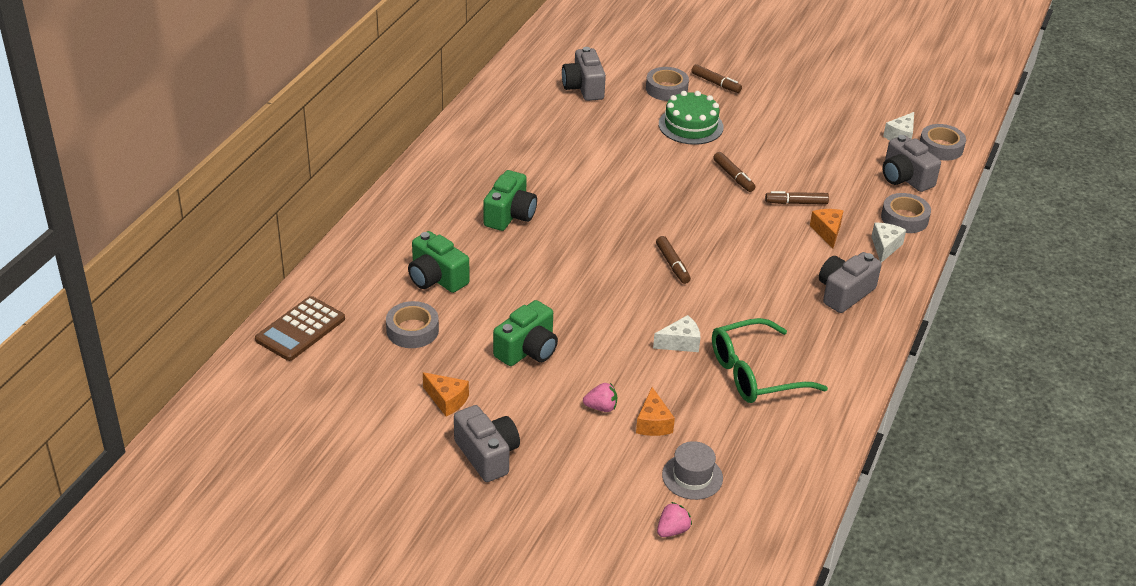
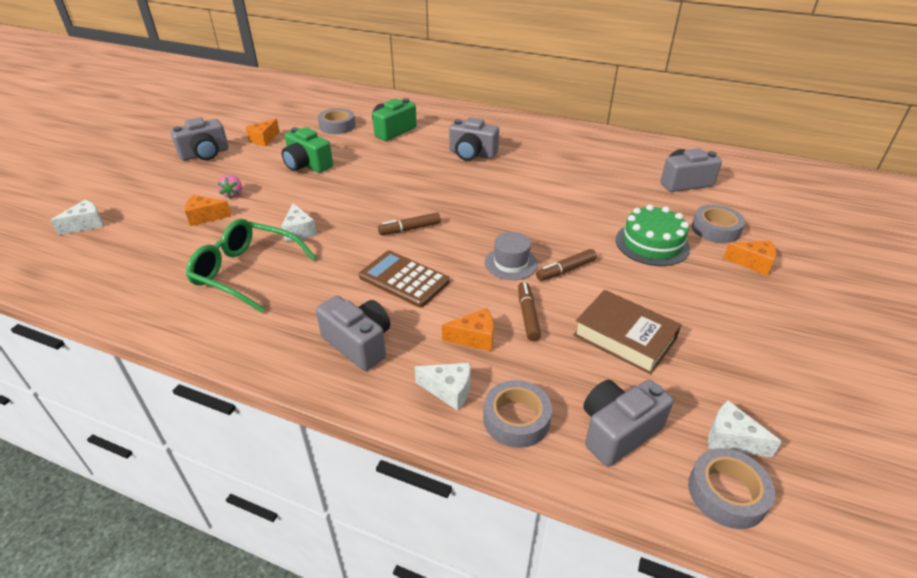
camera: 90 degrees right, 0 degrees up
(300, 329) = (344, 96): brown calculator -> brown calculator (404, 279)
(510, 215) = (472, 154): green camera -> grey camera
(672, 530) = (86, 224): pink strawberry -> white cheese
(692, 476) = (136, 234): grey hat -> grey hat (511, 263)
(715, 83) = (752, 263): brown marker -> orange cheese
(755, 373) = (246, 272): green glasses -> green glasses turned 45 degrees counterclockwise
(814, 160) = (624, 337): none -> brown book

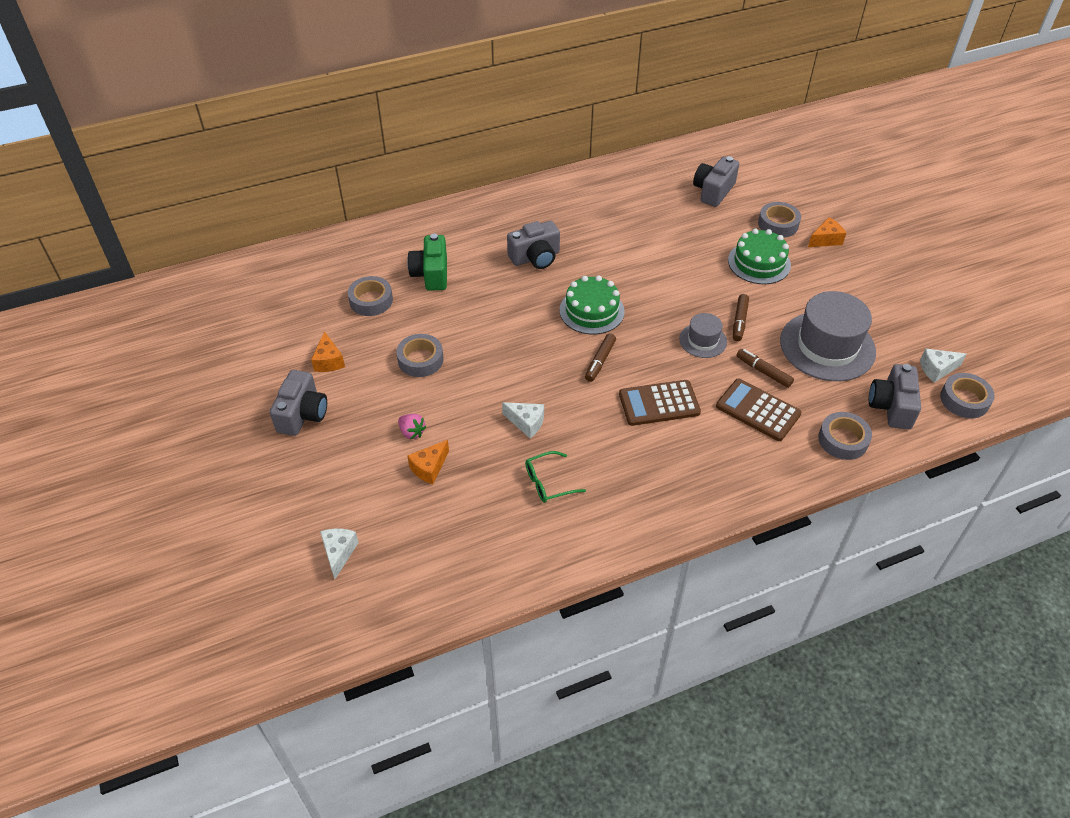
camera: 45 degrees left, 10 degrees up
(246, 272) = (548, 482): green glasses -> green glasses, size x0.56
(307, 165) = (420, 360): green camera -> grey tape
(359, 344) = (704, 468): grey camera -> none
(449, 390) = (791, 453): white cheese -> none
(457, 199) = (591, 311): none -> green cake
(474, 338) = (758, 410): orange cheese -> brown calculator
(624, 337) = (827, 346): brown book -> grey hat

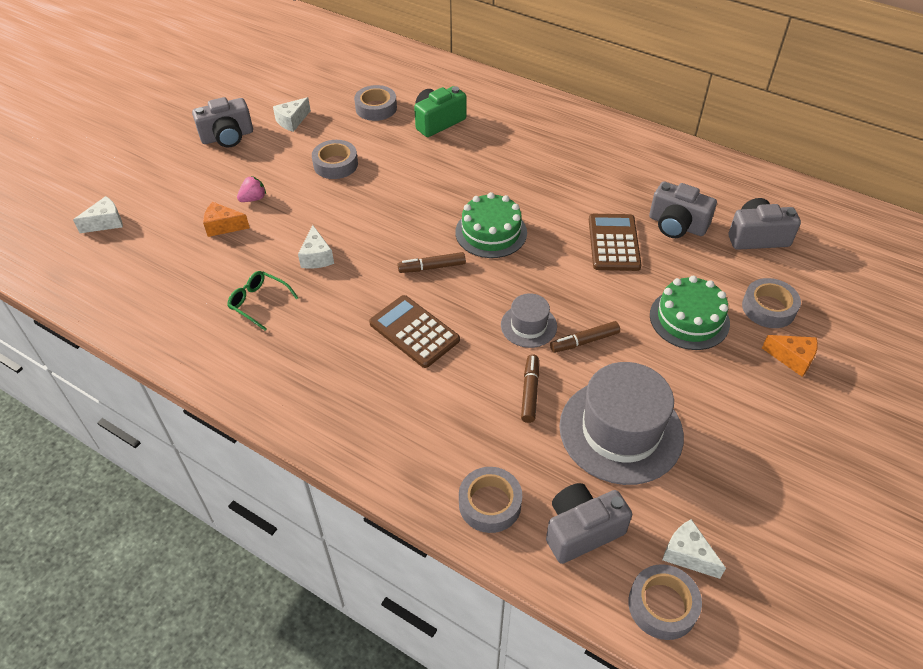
camera: 55 degrees right, 0 degrees up
(329, 361) = (292, 121): orange cheese -> white cheese
(412, 432) = (253, 199): pink strawberry -> pink strawberry turned 135 degrees counterclockwise
(535, 257) = (521, 167): grey camera -> grey camera (676, 225)
(758, 410) = (470, 411): brown calculator -> brown calculator (614, 243)

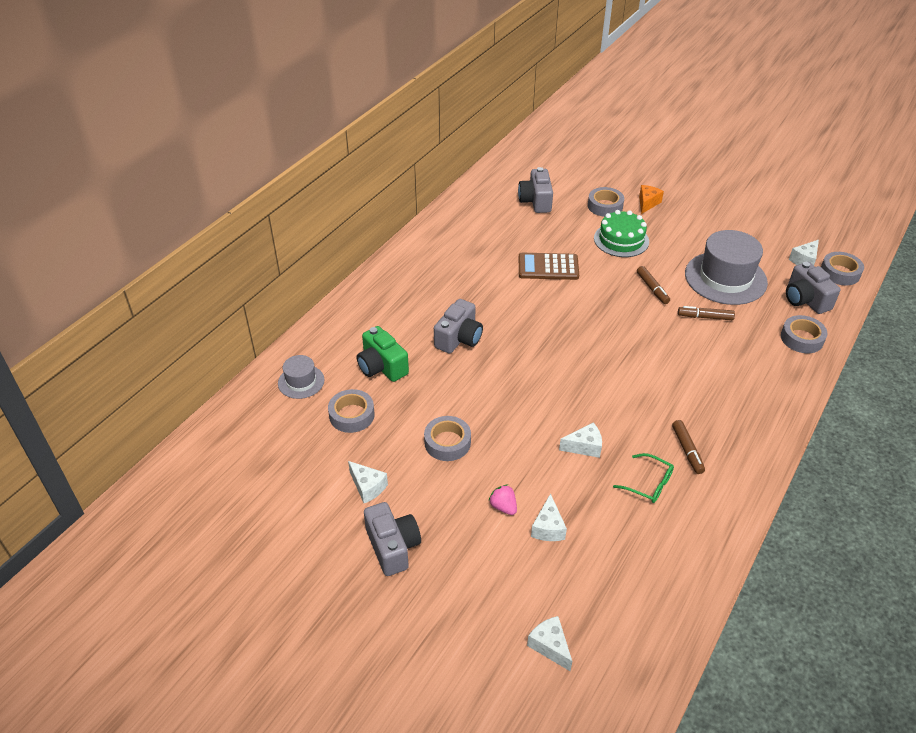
camera: 90 degrees left, 5 degrees down
(223, 226) = (548, 528): orange cheese -> white cheese
(259, 302) = (649, 484): green glasses -> green glasses turned 90 degrees counterclockwise
(414, 332) = (662, 378): brown calculator -> none
(432, 267) = (588, 369): brown marker -> brown marker (687, 450)
(491, 232) = (541, 333): green cake -> none
(528, 326) = (642, 315): grey hat -> grey hat (301, 381)
(676, 225) = (525, 235): grey camera -> grey camera (459, 338)

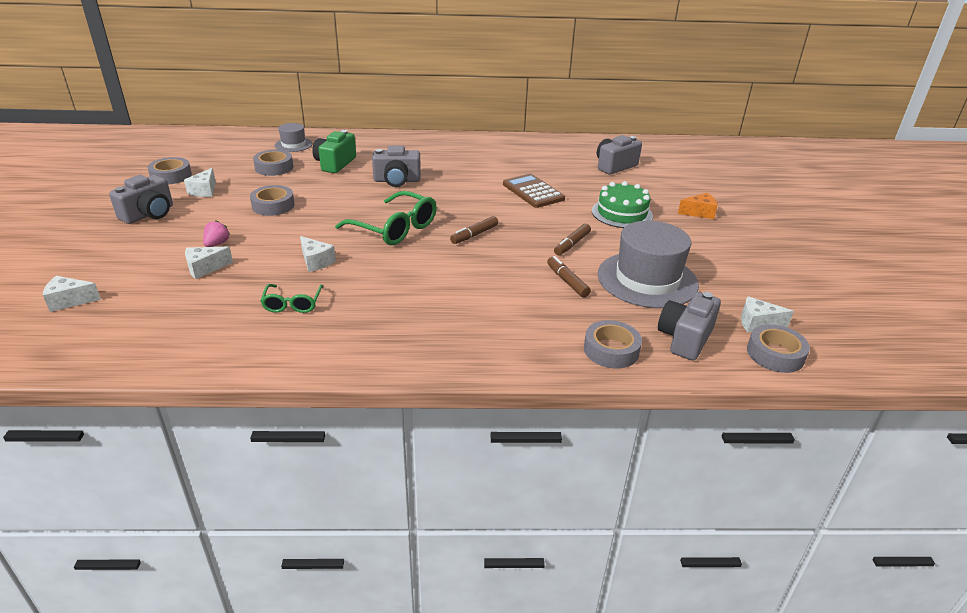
camera: 55 degrees right, 10 degrees down
(550, 646) = (69, 301): white cheese -> white cheese turned 120 degrees counterclockwise
(557, 376) = (395, 228): none -> green glasses
(605, 206) = (659, 195): grey tape -> grey tape (171, 176)
(687, 450) = (356, 314): brown marker -> brown marker (474, 235)

